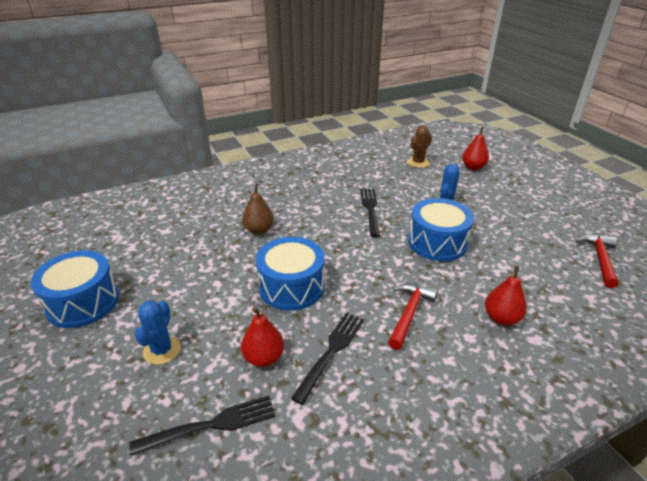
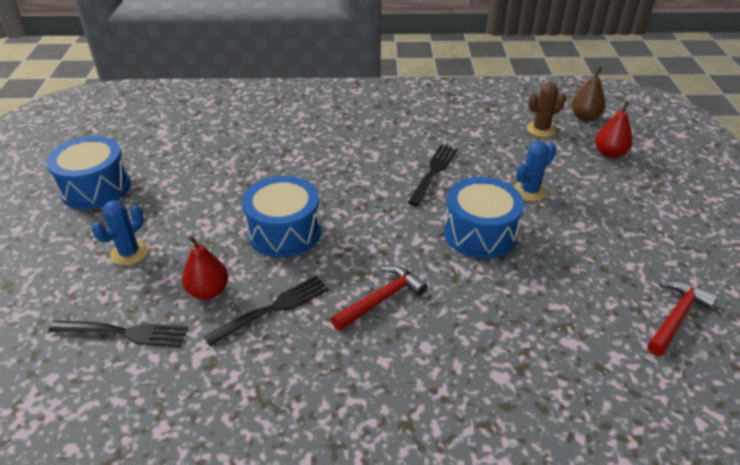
camera: 25 degrees right, 5 degrees up
(259, 230) = (296, 162): brown pear -> brown pear (585, 117)
(501, 318) = (480, 340): red pear -> none

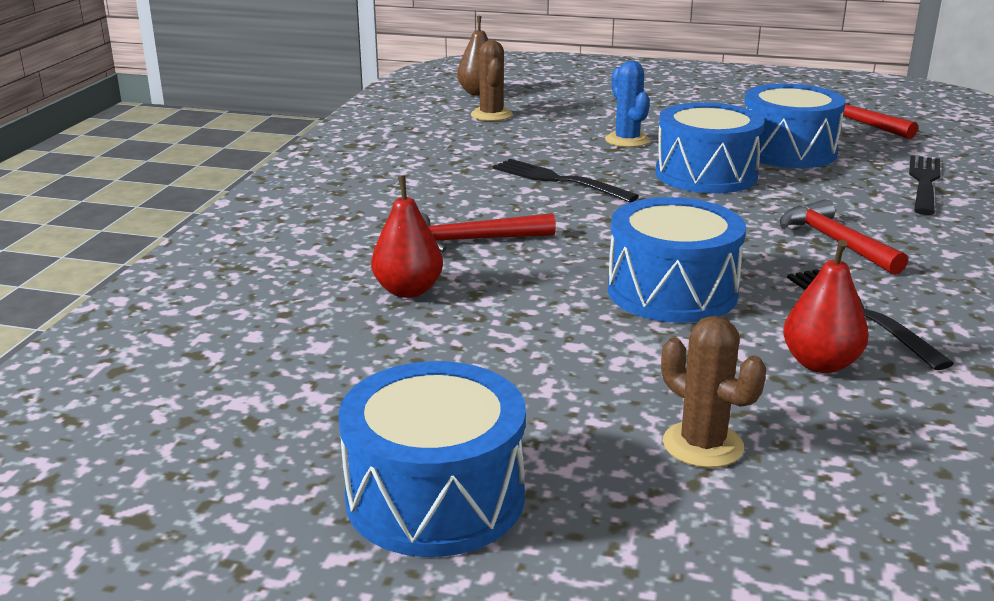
camera: 75 degrees left, 15 degrees down
(124, 333) = (934, 449): black fork -> black fork (924, 182)
(129, 253) = (703, 445): blue cactus -> brown cactus
(329, 157) = (472, 240): none -> red hammer
(560, 273) = (787, 151): none -> blue drum
(610, 153) = (567, 96): red pear -> red pear (408, 290)

